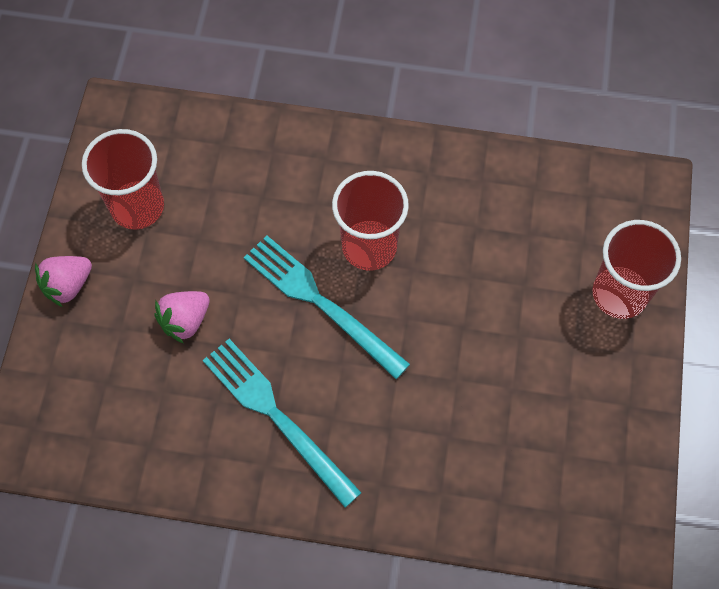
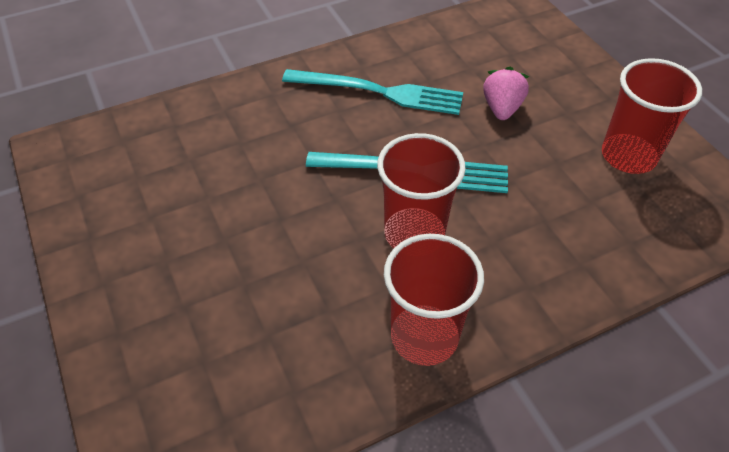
camera: 145 degrees right, 15 degrees down
(68, 285) = (605, 85): pink strawberry -> none
(619, 294) = (138, 330): red cup -> red cup (424, 337)

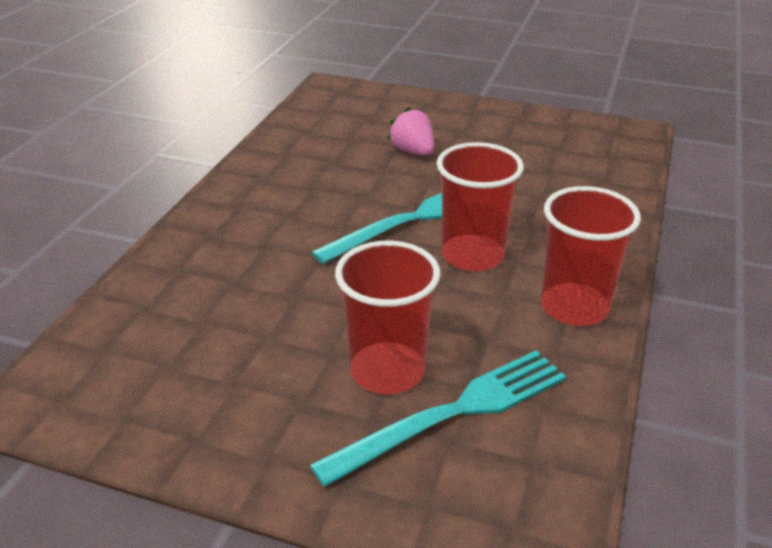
camera: 45 degrees left, 15 degrees down
(379, 92) = (304, 187): turquoise fork -> turquoise fork (453, 413)
(628, 156) = (532, 137): red cup -> red cup (387, 371)

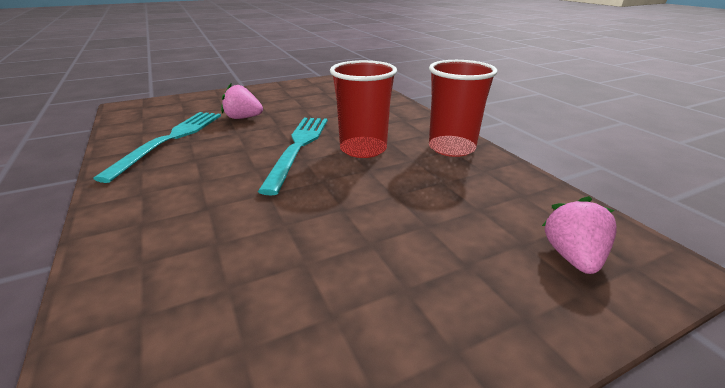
camera: 45 degrees left, 5 degrees down
(387, 371) = (423, 230): red cup -> none
(453, 413) = (497, 229): turquoise fork -> turquoise fork (171, 140)
(471, 480) = (572, 257): none -> pink strawberry

